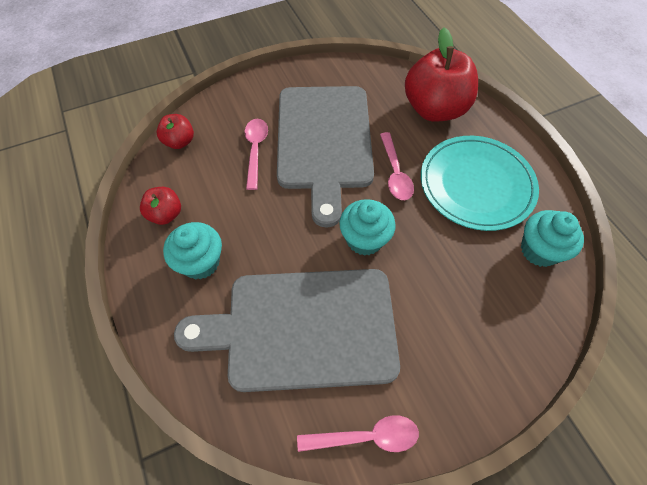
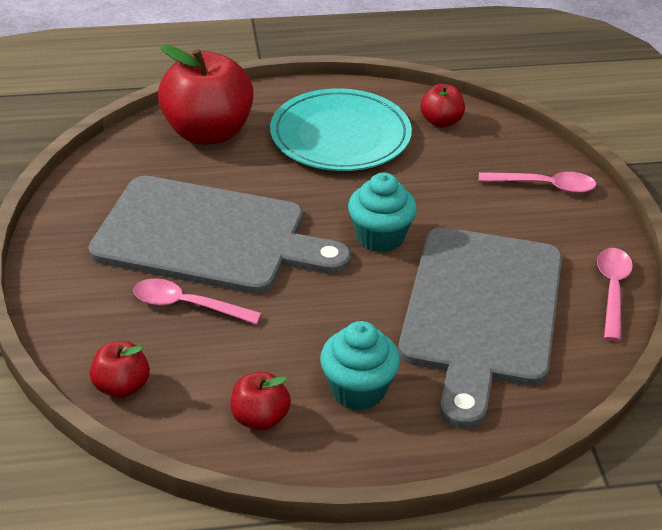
camera: 75 degrees left, 20 degrees down
(395, 173) = (293, 190): pink spoon -> pink spoon (544, 186)
(539, 250) = (441, 122): turquoise cupcake -> red apple

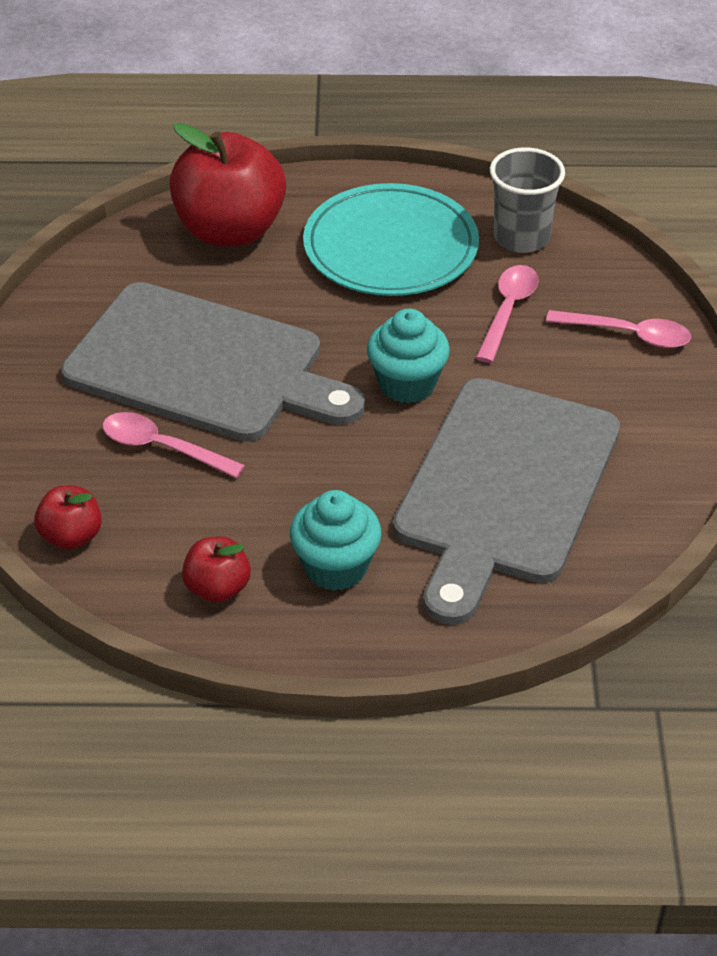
camera: 10 degrees right, 5 degrees up
(441, 122) = (521, 237): red apple -> grey cup
(612, 290) = (671, 476): pink spoon -> pink spoon (508, 311)

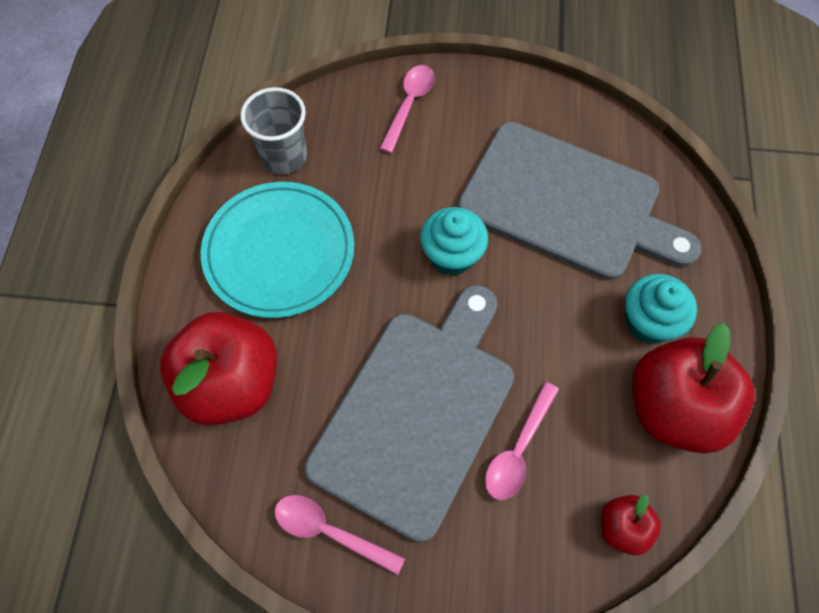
camera: 85 degrees left, 20 degrees up
(217, 588) = (674, 408): red apple -> red apple, size x2.07
(508, 311) = (373, 177): pink spoon -> pink spoon (330, 531)

